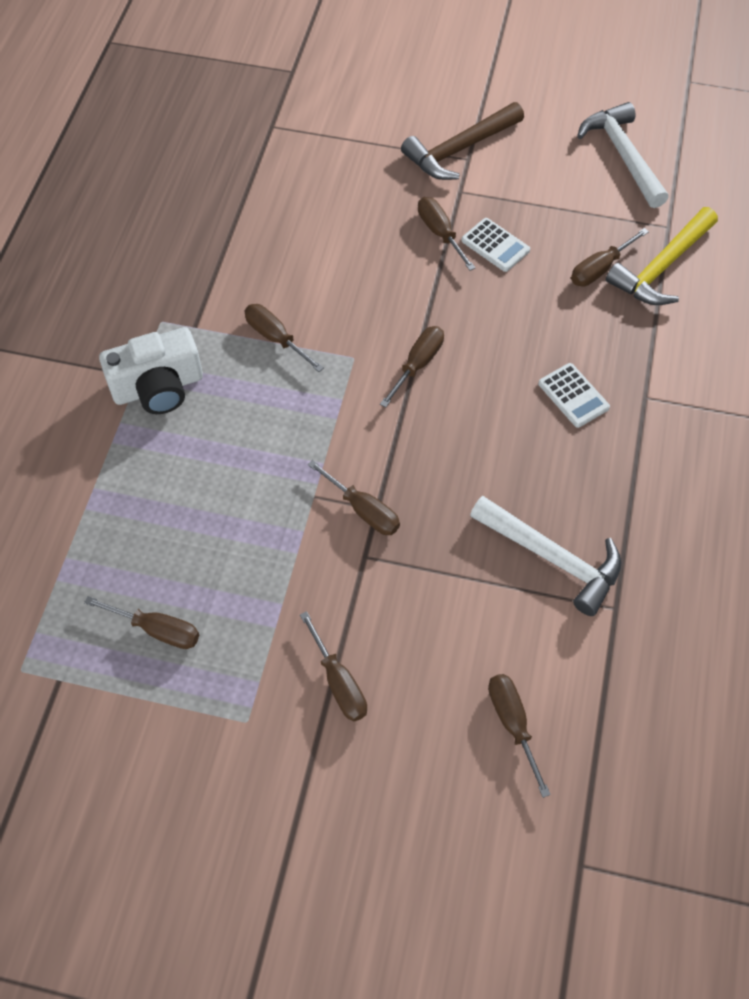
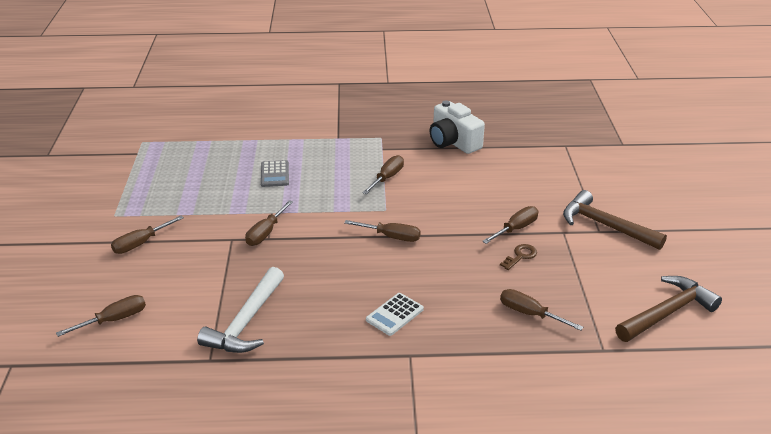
camera: 75 degrees right, 25 degrees down
(157, 629) = (170, 176): brown screwdriver -> none
(158, 387) = (332, 145): white camera -> white camera (453, 142)
(211, 477) = (275, 174): none -> grey calculator
(495, 245) = (520, 256): white calculator -> brown key
(622, 155) = (667, 312): white hammer -> brown hammer
(661, 267) = (553, 350): yellow hammer -> none

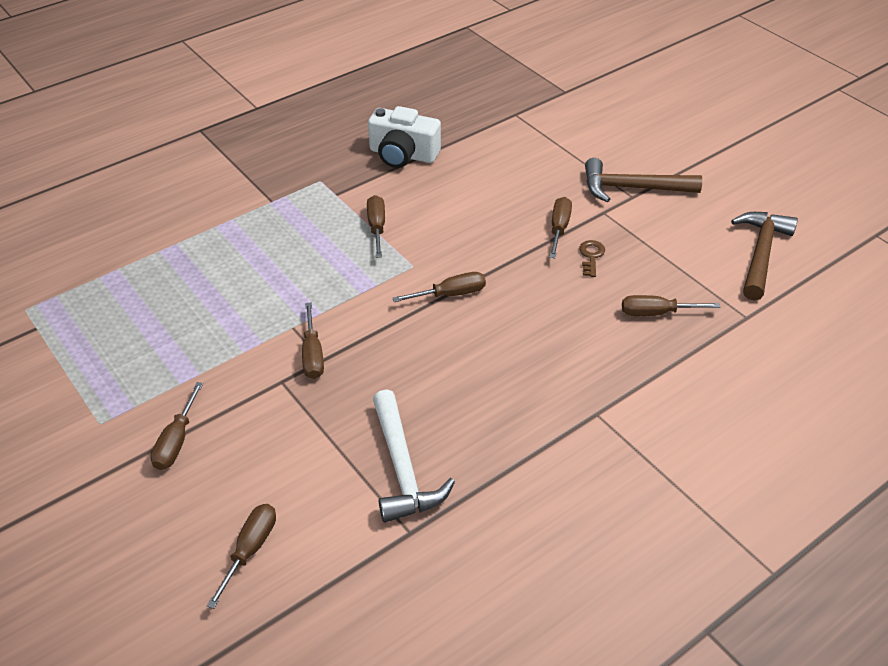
camera: 35 degrees left, 10 degrees up
(275, 174) = (246, 278): grey calculator -> none
(394, 314) = (540, 379): white calculator -> none

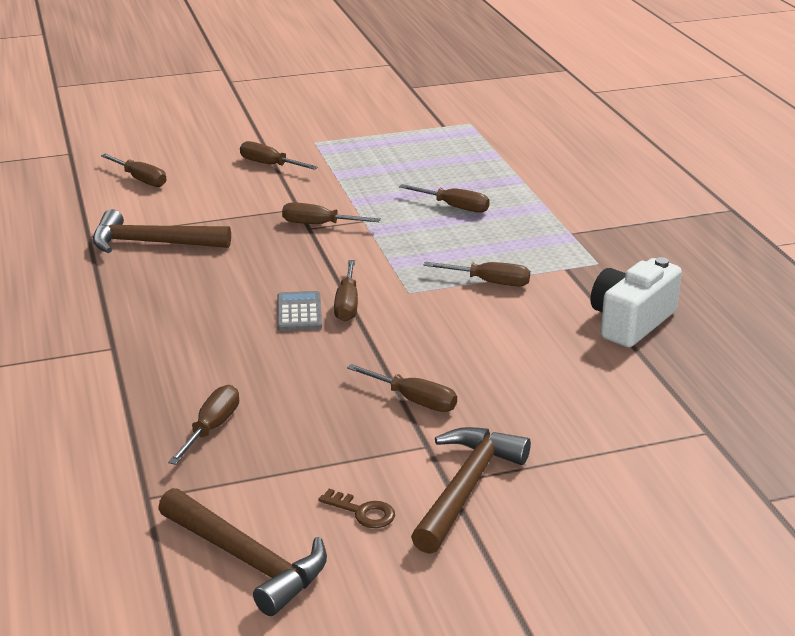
camera: 110 degrees right, 15 degrees down
(244, 275) = (454, 207): none -> brown screwdriver
(403, 468) = (151, 243): white hammer -> brown hammer
(477, 318) = (299, 312): none -> grey calculator
(591, 256) = (344, 410): brown key -> brown key (363, 512)

